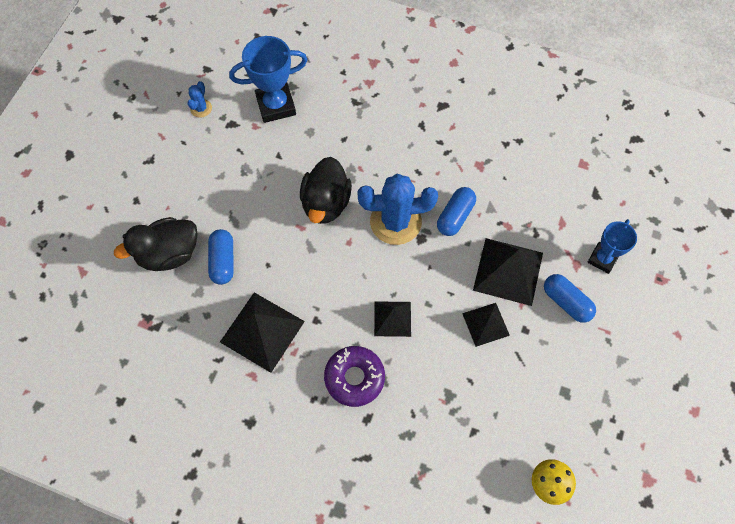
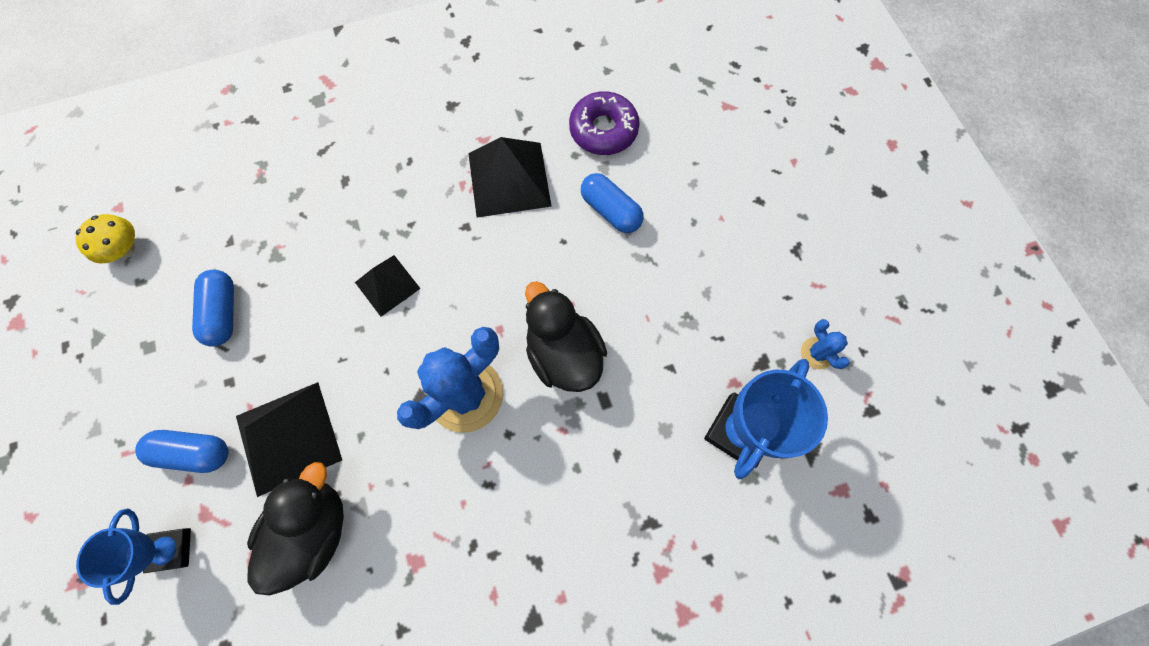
camera: 140 degrees right, 5 degrees up
(169, 254) = (669, 178): black duck -> black duck (313, 529)
(354, 378) = (384, 204): purple donut -> purple donut (603, 130)
(455, 216) = (398, 459): blue capsule -> blue capsule (223, 313)
(485, 324) = (279, 354): black pyramid -> none

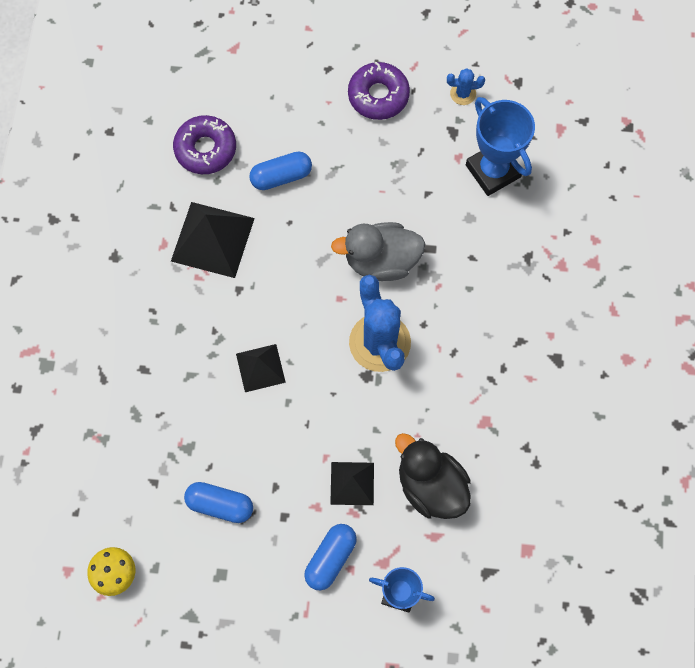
camera: 65 degrees left, 0 degrees up
(288, 437) = (352, 483): black pyramid -> black pyramid, size x0.60
(563, 353) = (381, 261): black duck -> grey duck
(759, 264) = (378, 95): none -> purple donut

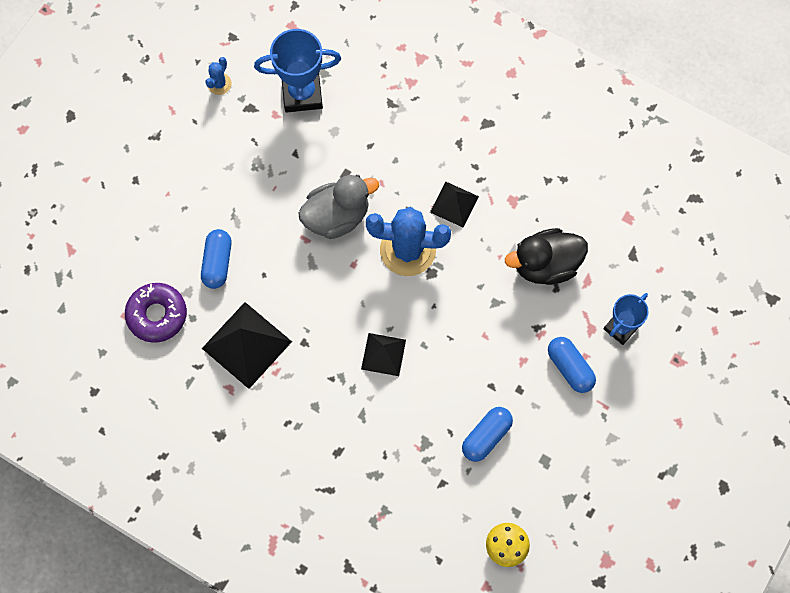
camera: 65 degrees left, 0 degrees up
(352, 483) = (516, 324): black pyramid -> black pyramid (454, 204)
(378, 95) = (184, 151): purple donut -> none
(381, 261) = (337, 217): grey duck -> grey duck turned 135 degrees counterclockwise

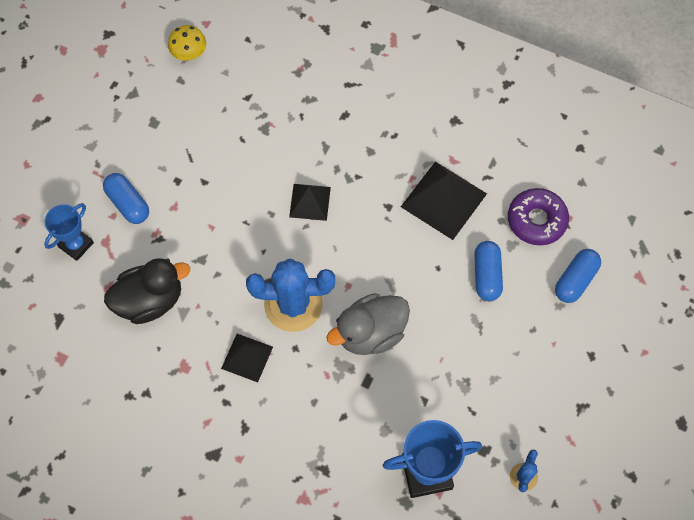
camera: 175 degrees right, 5 degrees down
(486, 436) = (208, 138): blue capsule -> blue capsule (575, 280)

